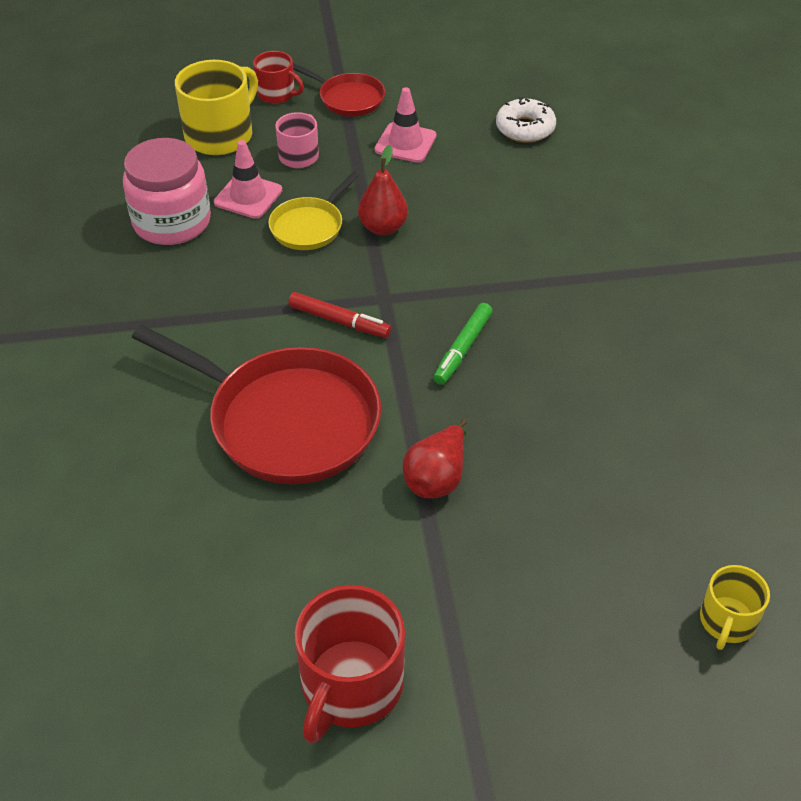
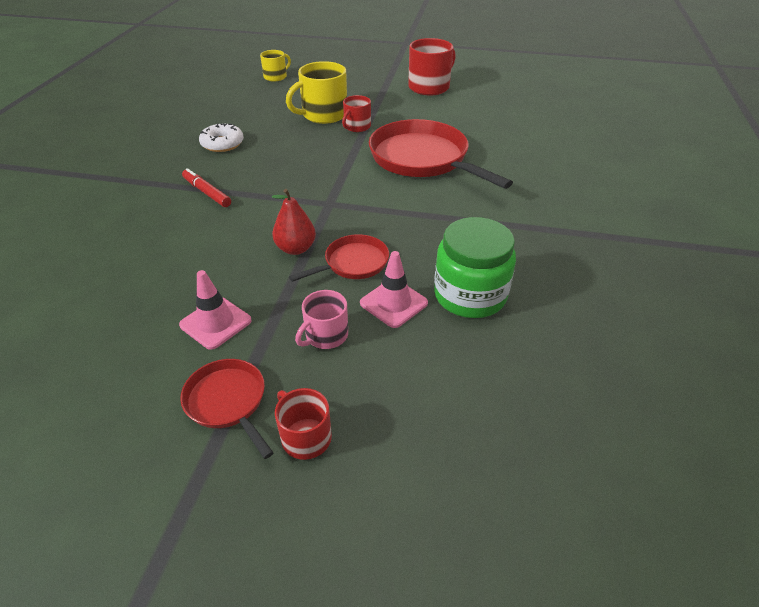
camera: 160 degrees left, 5 degrees down
(172, 222) = (470, 295): pink jar -> green jar
(220, 135) = (397, 387): yellow mug -> yellow mug (323, 115)
(309, 226) = (353, 263): yellow pan -> red pan
(339, 321) = (366, 197): red marker -> red marker (207, 193)
(437, 478) = (357, 127): red pear -> red mug
(463, 349) = (301, 169): green marker -> none
(525, 128) = (94, 309): white donut -> white donut (222, 144)

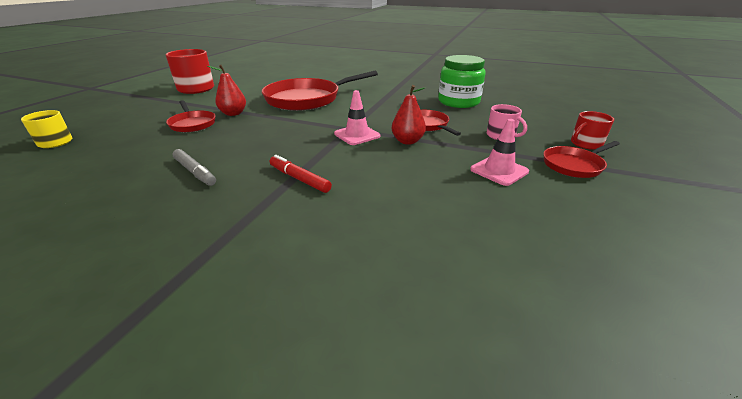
camera: 80 degrees left, 10 degrees down
(207, 193) = (299, 179): red marker -> red marker turned 75 degrees clockwise
(222, 144) = (195, 172): white donut -> grey marker
(323, 115) = (192, 124): yellow mug -> red pan
(357, 127) = (233, 113): red mug -> red pear
(393, 303) = (467, 118): pink traffic cone -> pink traffic cone (357, 135)

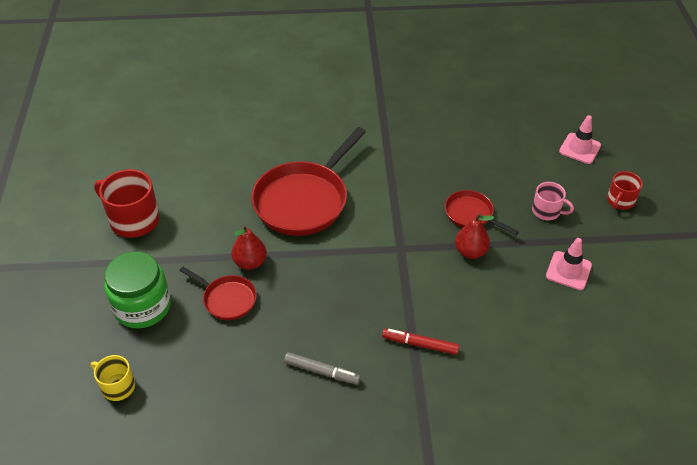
camera: 25 degrees left, 15 degrees up
(357, 135) = (417, 258): pink traffic cone -> pink traffic cone (579, 148)
(458, 102) = (474, 151): green jar -> green jar (142, 306)
(574, 165) = (621, 240): red pan -> none

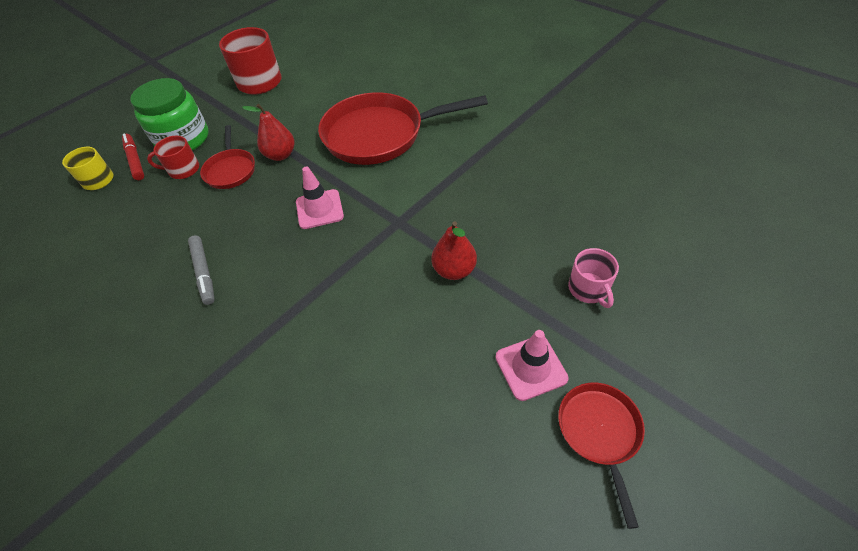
camera: 50 degrees right, 5 degrees up
(420, 344) = (297, 315): red marker -> red marker (135, 160)
(471, 214) = (502, 237): red pan -> red pan (599, 432)
(579, 148) = (719, 252): pink traffic cone -> pink traffic cone (319, 209)
(620, 201) = (701, 342): red mug -> red mug (183, 169)

